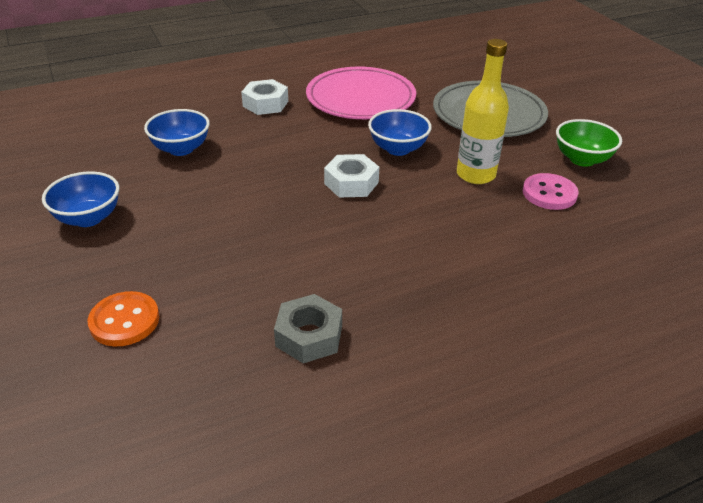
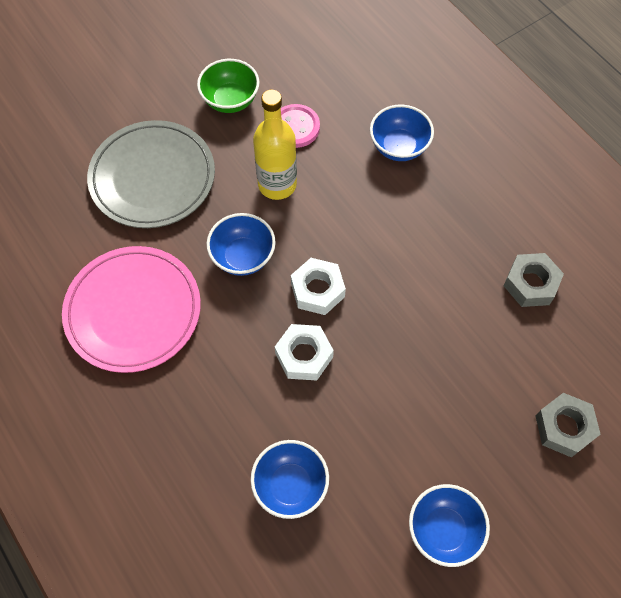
camera: 100 degrees left, 25 degrees up
(124, 321) = (564, 427): orange button -> grey nut
(265, 104) = (163, 419): white nut -> white nut (304, 355)
(523, 262) = (399, 147): none -> blue bowl

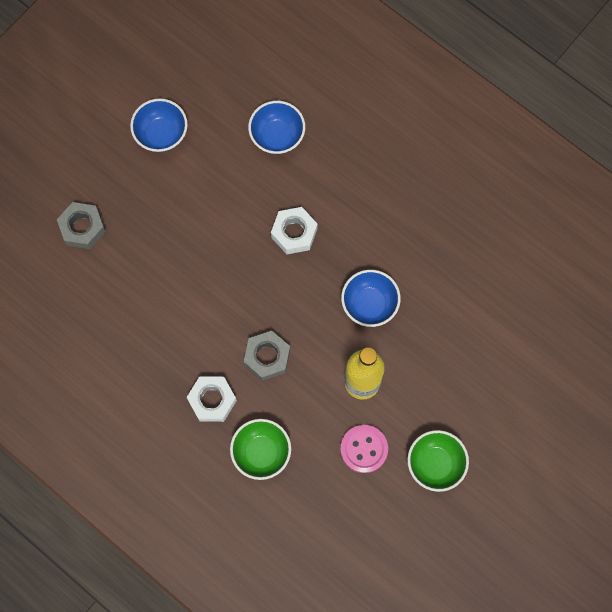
camera: 165 degrees right, 10 degrees up
(133, 311) = (441, 234): pink plate -> none
(153, 177) = (475, 360): grey plate -> none
(317, 290) = (298, 290): white nut -> white nut (212, 400)
(399, 147) = (261, 452): blue bowl -> green bowl
(530, 284) = (121, 342): grey nut -> grey nut (267, 357)

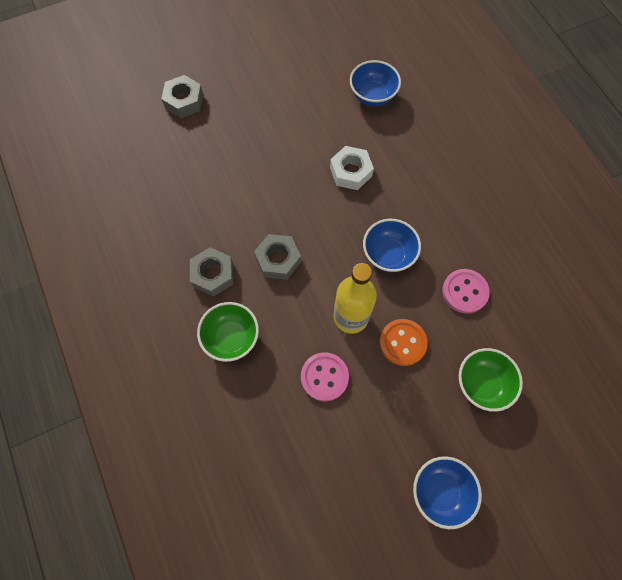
camera: 25 degrees right, 5 degrees down
(161, 134) = (281, 60): blue bowl -> blue bowl (440, 491)
(212, 400) = (213, 274): white nut -> grey nut
(420, 385) = (402, 343): none -> orange button
(435, 464) = (385, 422): green bowl -> green bowl (482, 384)
(455, 309) = (464, 291): none -> pink button

